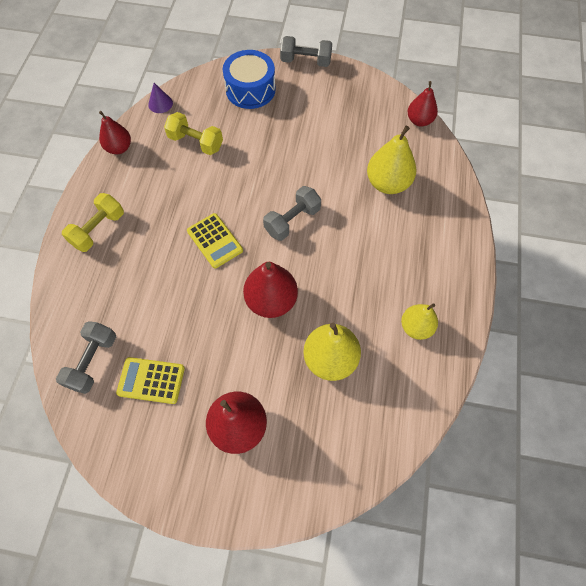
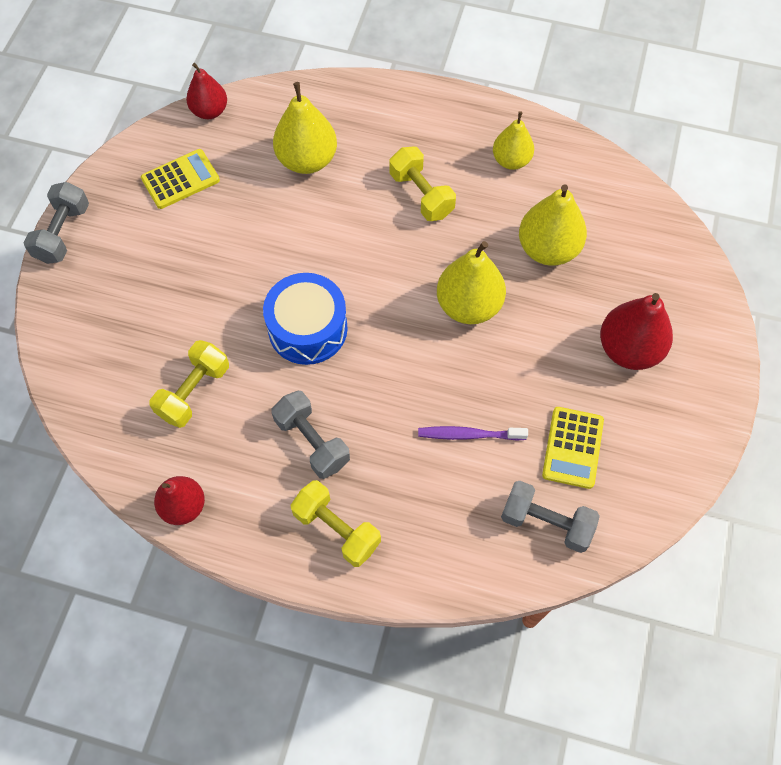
camera: 85 degrees left, 0 degrees up
(160, 103) = (101, 445): purple cone -> none
(163, 306) = (469, 435): none -> purple toothbrush
(215, 241) = (373, 369): yellow calculator -> yellow calculator (180, 179)
(250, 90) = (103, 312): blue drum -> blue drum (307, 328)
(271, 301) = (468, 306): red pear -> yellow pear
(292, 221) = (351, 273): grey dumbbell -> grey dumbbell (312, 442)
(369, 261) = (421, 195): none -> yellow dumbbell

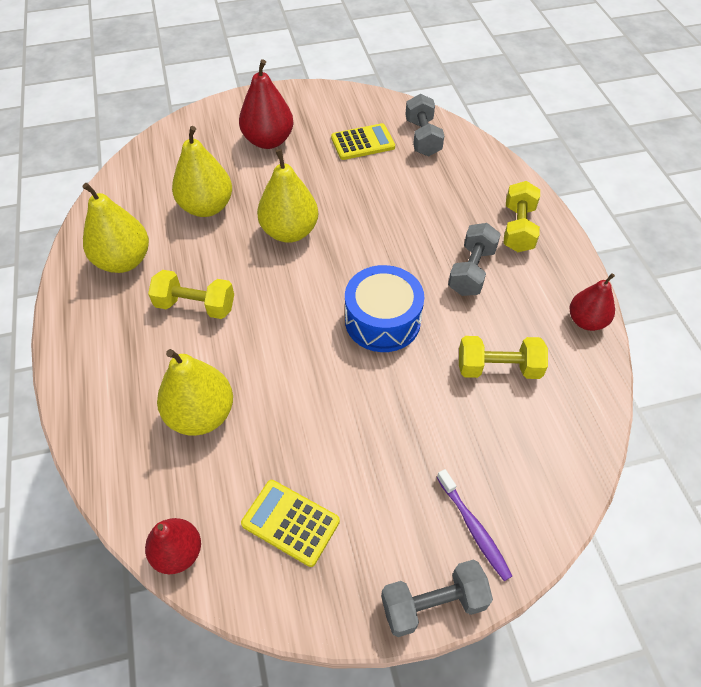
camera: 120 degrees left, 10 degrees down
(421, 195) = (195, 306): yellow dumbbell -> yellow dumbbell turned 75 degrees clockwise
(469, 435) = (394, 192): purple toothbrush -> purple toothbrush (474, 528)
(511, 160) = (124, 261): yellow pear -> yellow pear, size x1.53

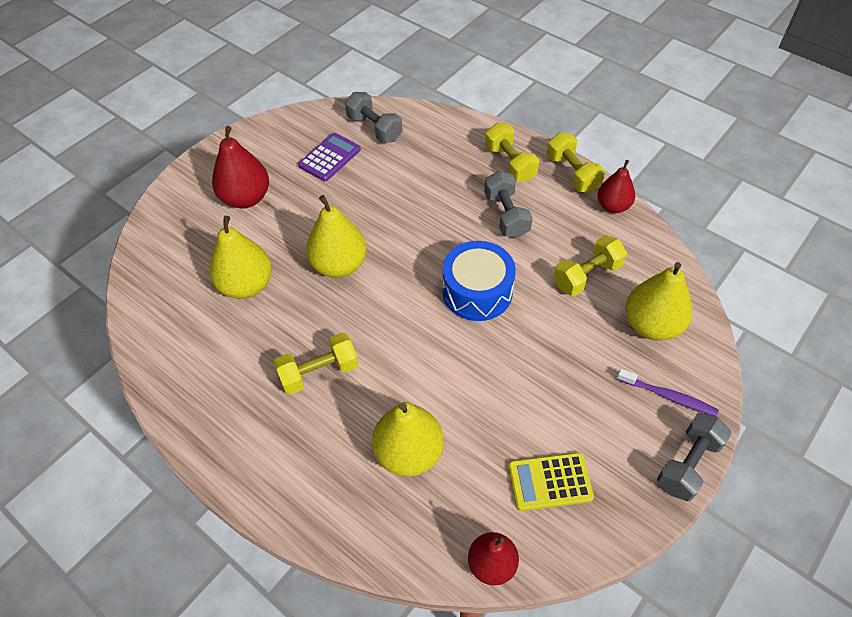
camera: 35 degrees left, 0 degrees up
(124, 261) = (216, 375): yellow pear -> yellow pear (651, 325)
(362, 142) = (329, 157): yellow calculator -> purple calculator
(572, 269) = (572, 173): none -> yellow dumbbell

